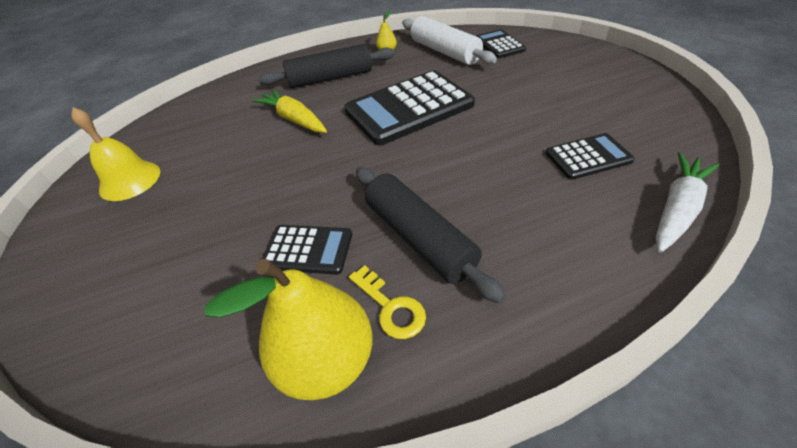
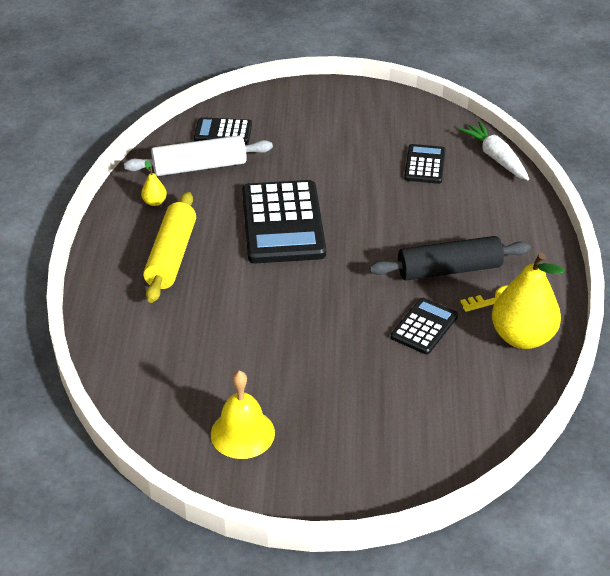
camera: 70 degrees left, 5 degrees down
(294, 119) = (232, 299): yellow carrot -> none
(330, 78) = (171, 256): black rolling pin -> yellow rolling pin

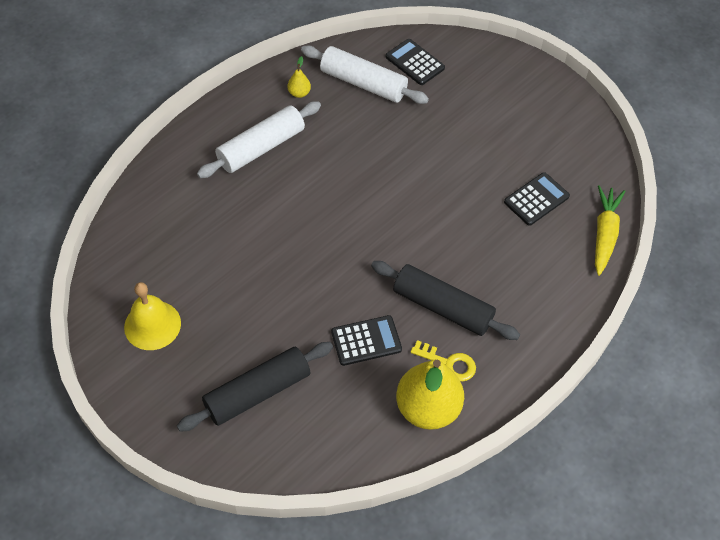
camera: 40 degrees right, 15 degrees up
(171, 256) = (261, 147): yellow rolling pin -> white rolling pin
(282, 223) = (367, 175): black calculator -> none
(390, 416) = (257, 392): none -> black rolling pin
(495, 158) = (604, 234): white carrot -> yellow carrot

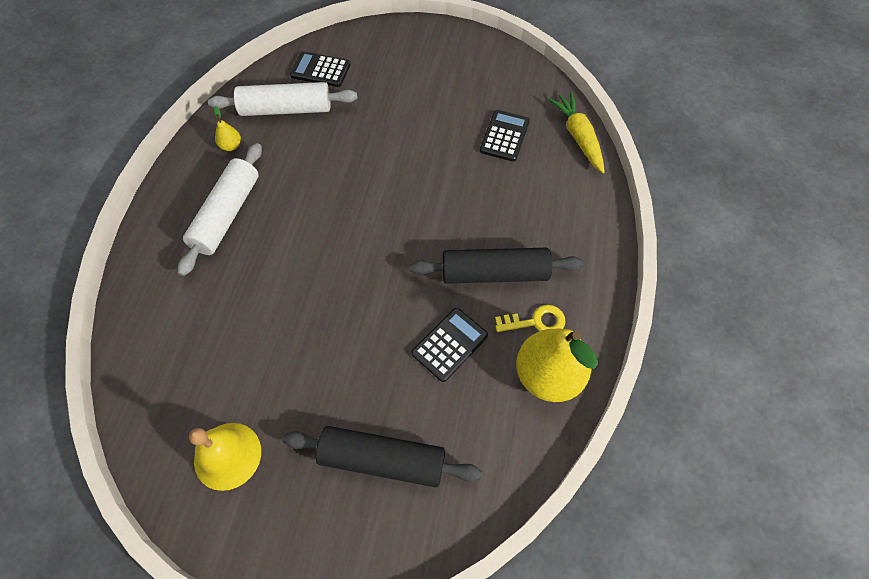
camera: 30 degrees left, 5 degrees up
(257, 392) = (382, 460): black rolling pin -> black rolling pin turned 75 degrees clockwise

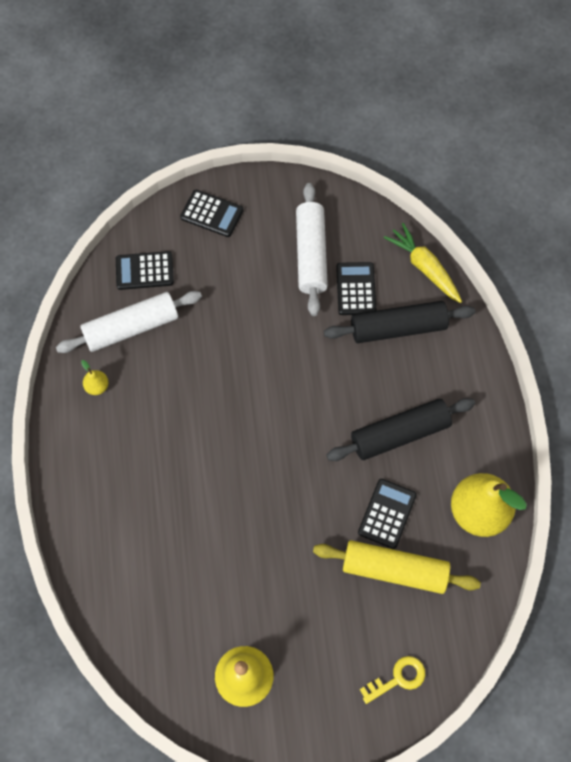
camera: 20 degrees left, 5 degrees up
(227, 214) = (130, 460): white rolling pin -> white rolling pin (311, 254)
(382, 460) = (372, 632): black rolling pin -> black rolling pin (398, 328)
(400, 44) = (212, 214): none -> black calculator
(433, 404) = (394, 570): none -> yellow rolling pin
(535, 322) = (451, 467): yellow key -> yellow key (398, 678)

